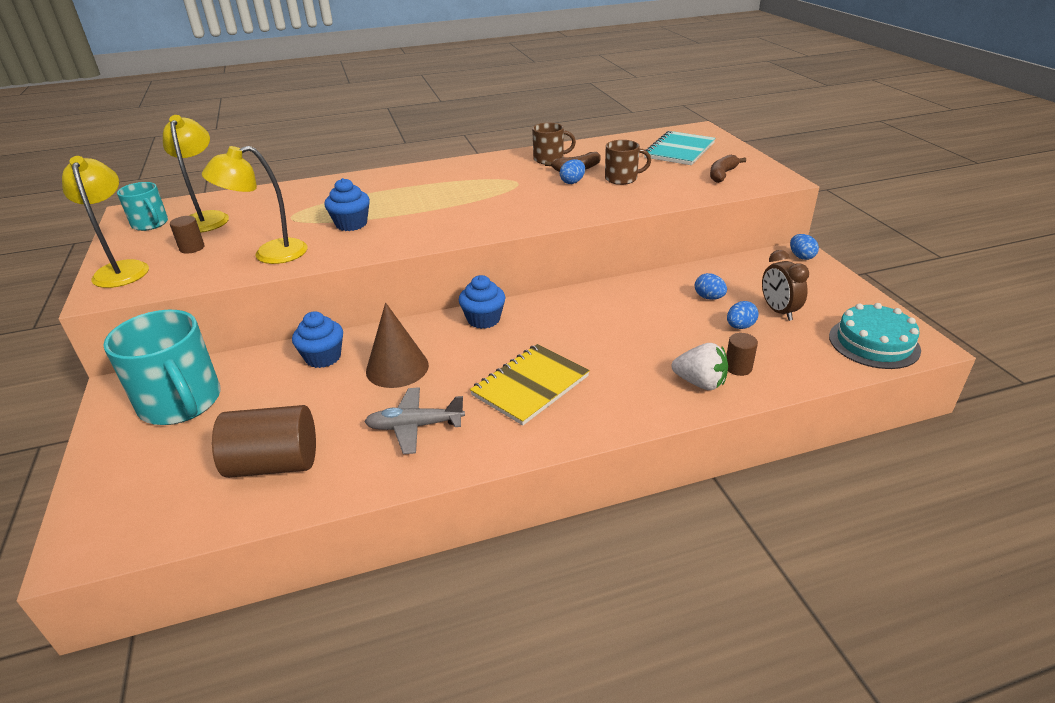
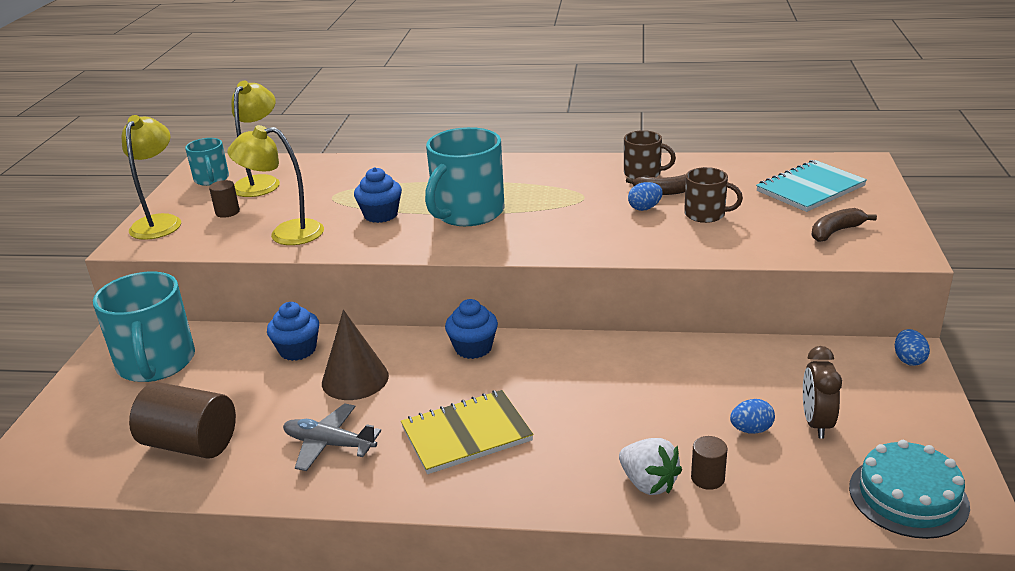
camera: 25 degrees right, 5 degrees down
(429, 209) = (467, 212): none -> turquoise mug
(709, 297) = (742, 384): blue egg -> none

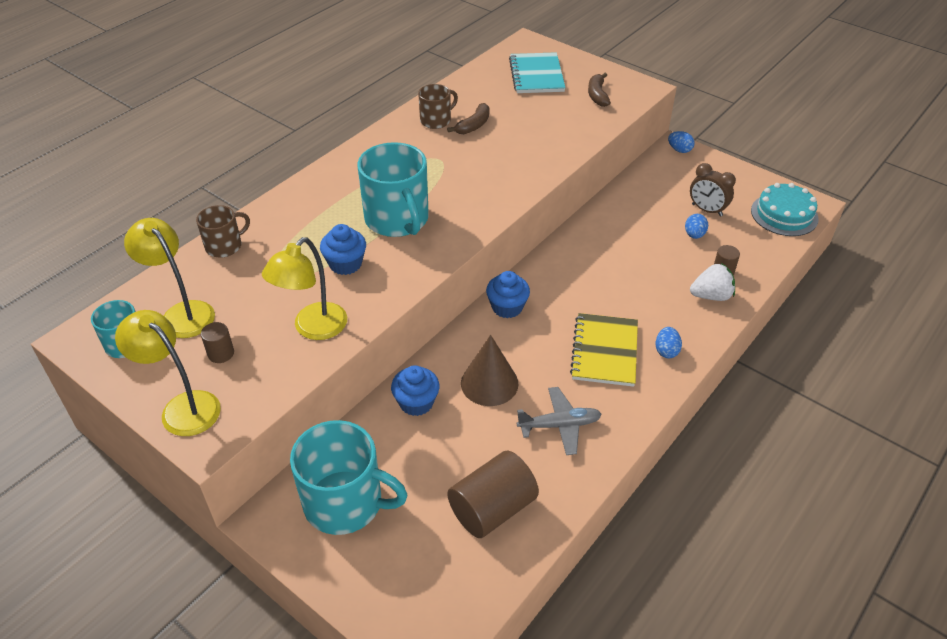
camera: 60 degrees left, 15 degrees up
(329, 444) = (560, 425): grey plane -> grey plane turned 150 degrees counterclockwise
(644, 208) = (487, 143): blue egg -> blue egg (666, 351)
(706, 214) = (524, 125): brown mug -> brown mug (224, 246)

